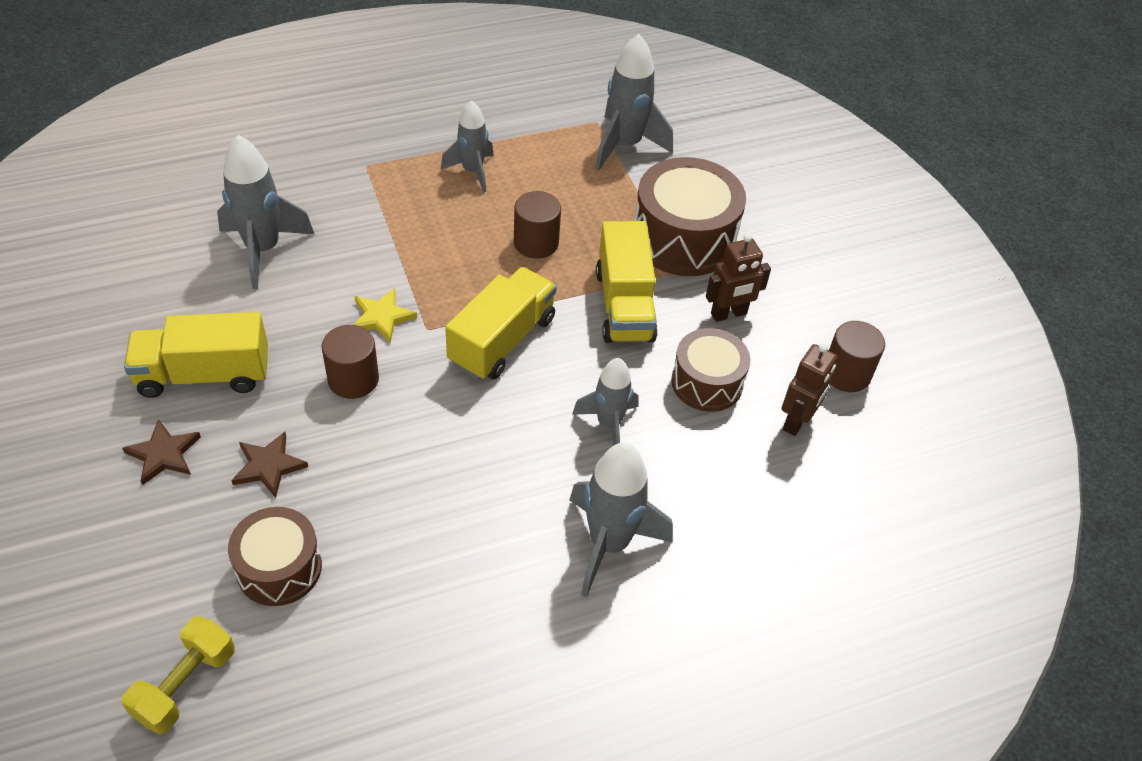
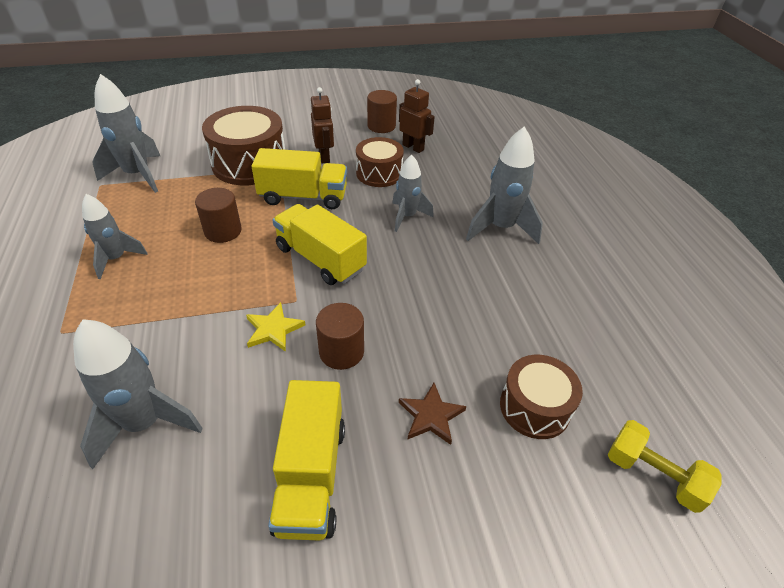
camera: 80 degrees left, 5 degrees down
(164, 454) = (411, 510): brown star -> none

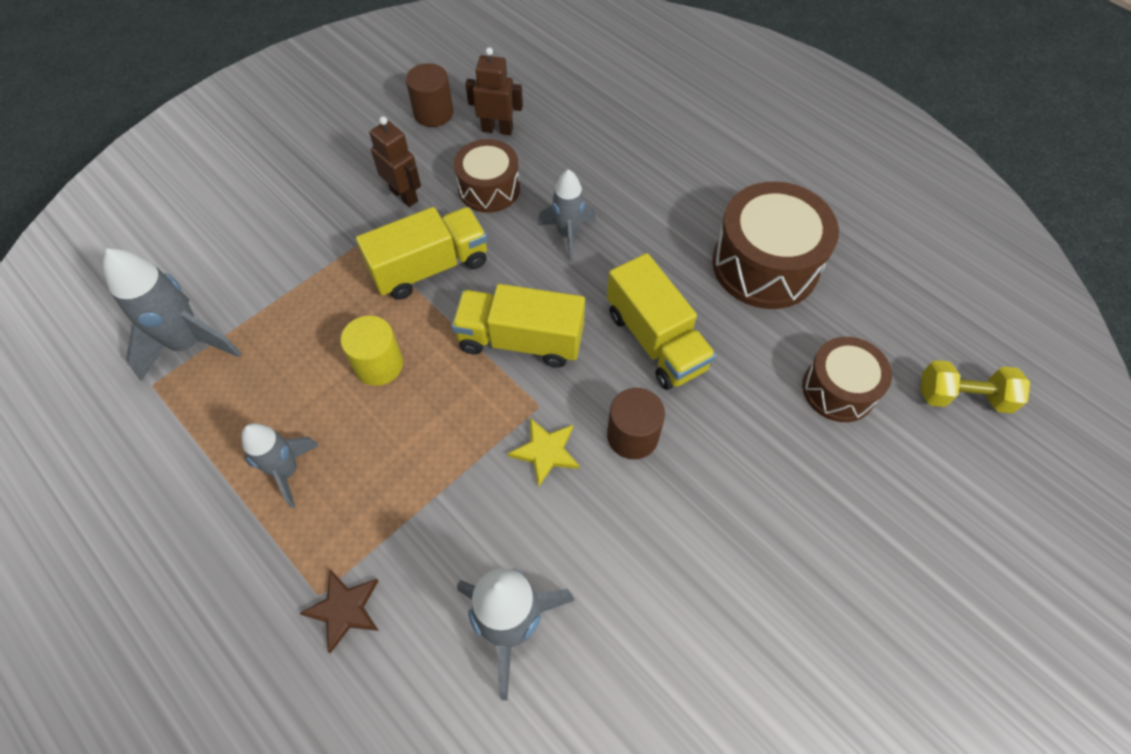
camera: 30 degrees left, 15 degrees up
(223, 231) = (379, 365): brown cylinder -> yellow cylinder
(249, 164) = (320, 252): brown drum -> brown drum (765, 265)
(311, 476) = (707, 573): yellow truck -> yellow truck (656, 340)
(431, 416) = (761, 452): brown star -> brown star (344, 609)
(500, 228) = (673, 199): grey rocket -> none

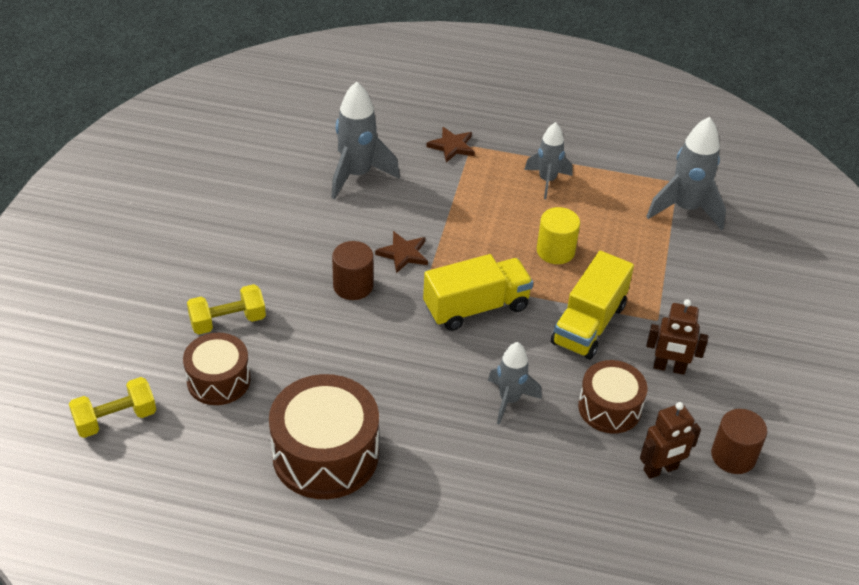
camera: 145 degrees right, 15 degrees down
(545, 451) = (403, 254): yellow star -> brown star
(656, 340) = (378, 352): yellow truck -> none
(800, 461) = (228, 321): none -> yellow dumbbell

